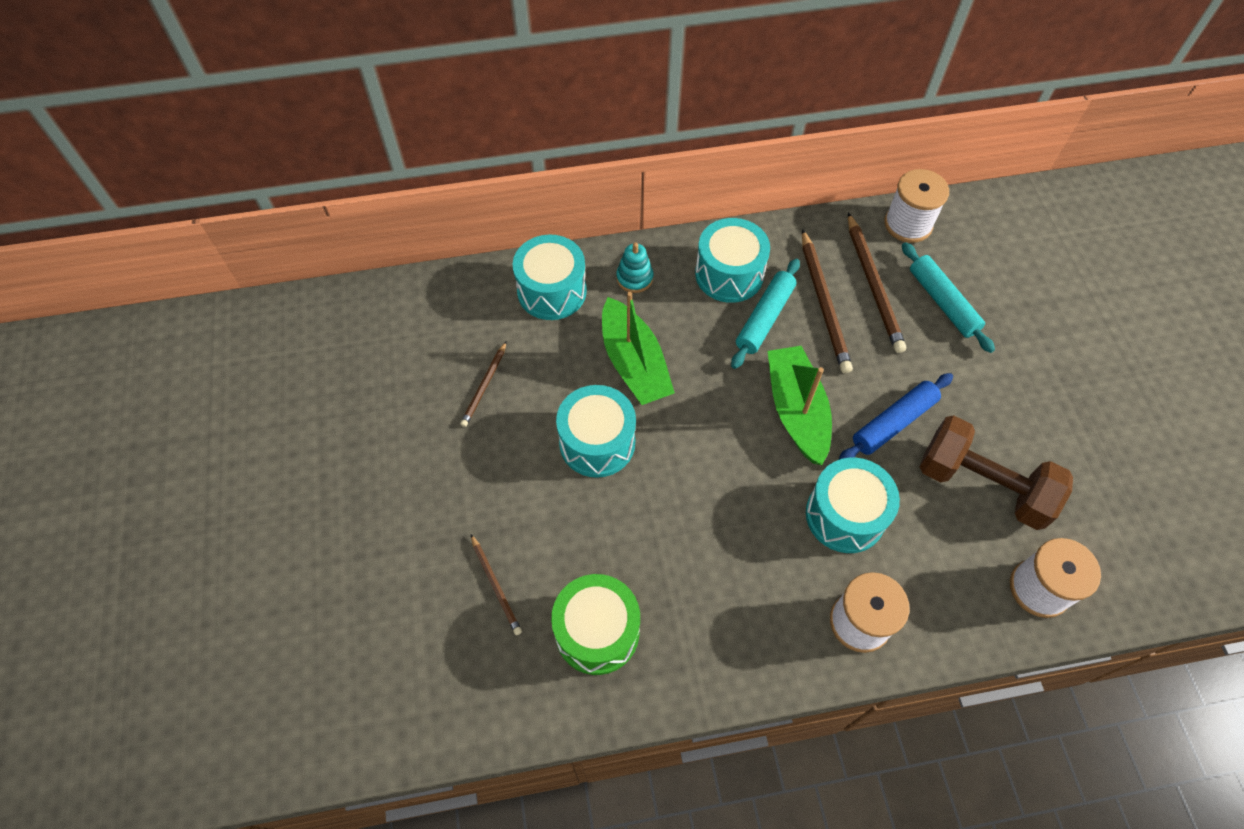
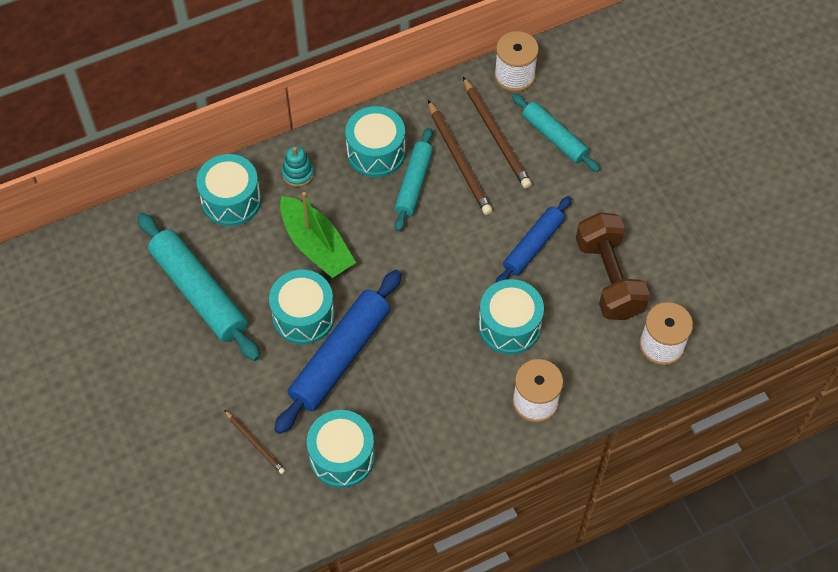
camera: 15 degrees left, 0 degrees up
(484, 386) = (199, 292): brown pencil -> turquoise rolling pin
(597, 632) = (342, 456): green drum -> turquoise drum
(628, 503) = (340, 357): none -> blue rolling pin
(796, 410) = (455, 253): green boat -> none
(982, 485) = (609, 278): brown dumbbell -> brown dumbbell turned 60 degrees clockwise

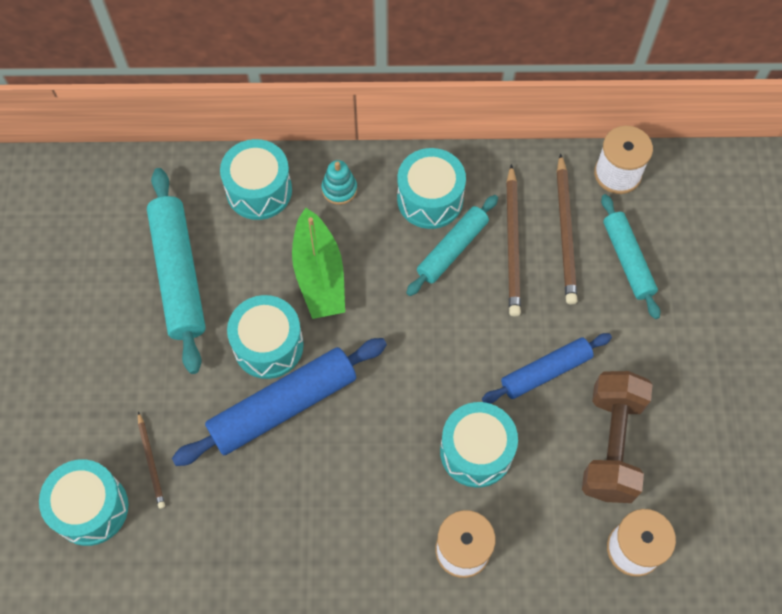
camera: 25 degrees right, 5 degrees up
(342, 456) = (230, 517): turquoise drum -> turquoise drum (91, 508)

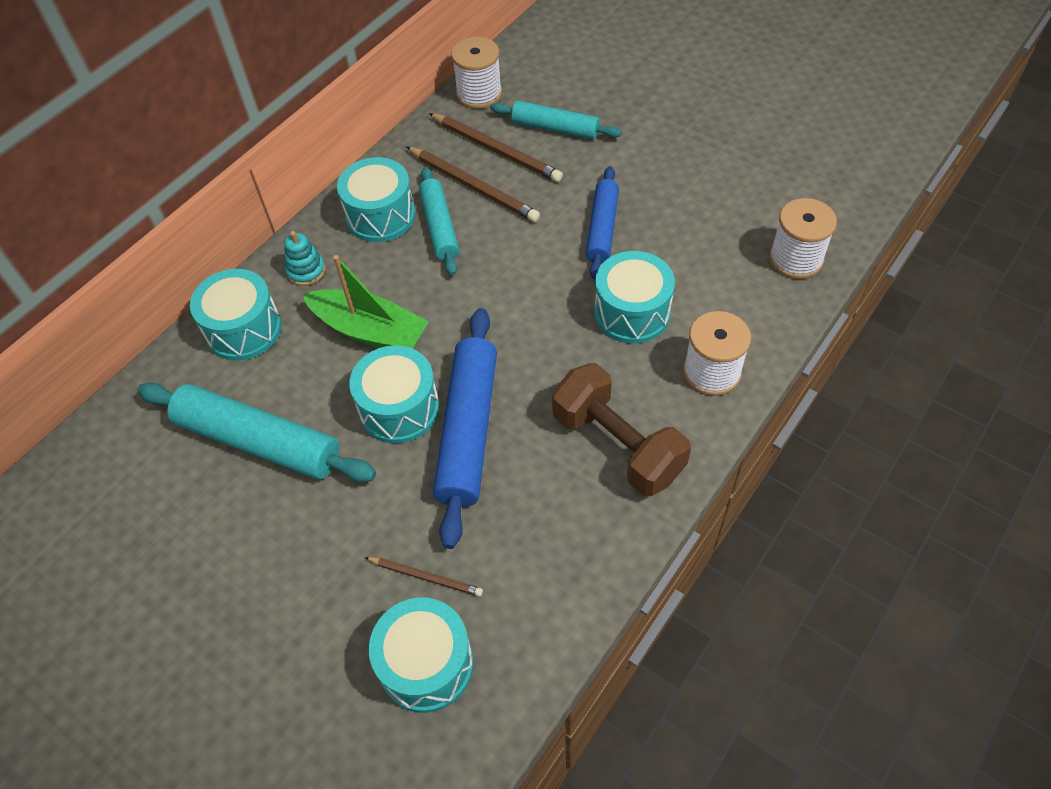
camera: 50 degrees left, 10 degrees down
(611, 445) = (698, 223): brown dumbbell -> brown dumbbell (617, 445)

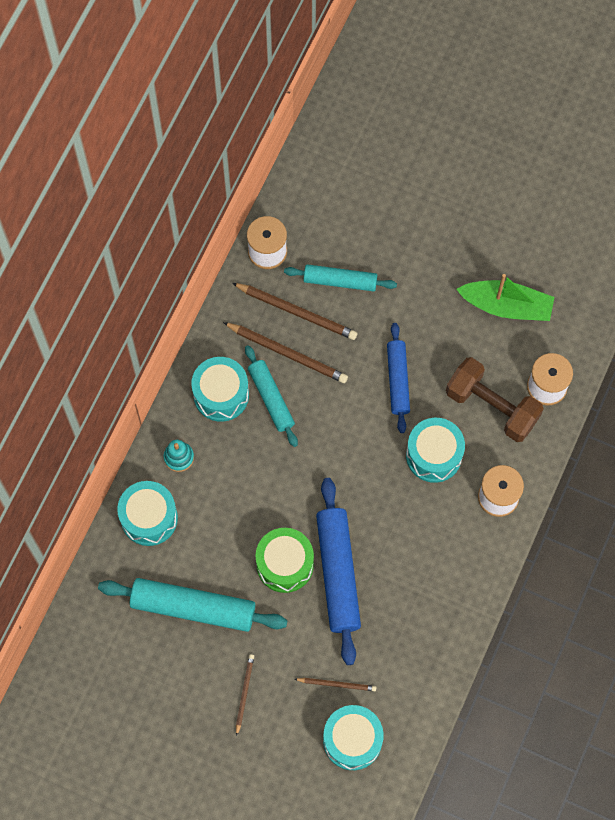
camera: 15 degrees left, 15 degrees up
(288, 565) = (244, 693): none -> brown pencil
(370, 331) = (244, 503): green boat -> green boat (506, 306)
(399, 408) = (285, 564): turquoise drum -> green drum
(617, 445) = (442, 567): brown dumbbell -> brown dumbbell (492, 406)

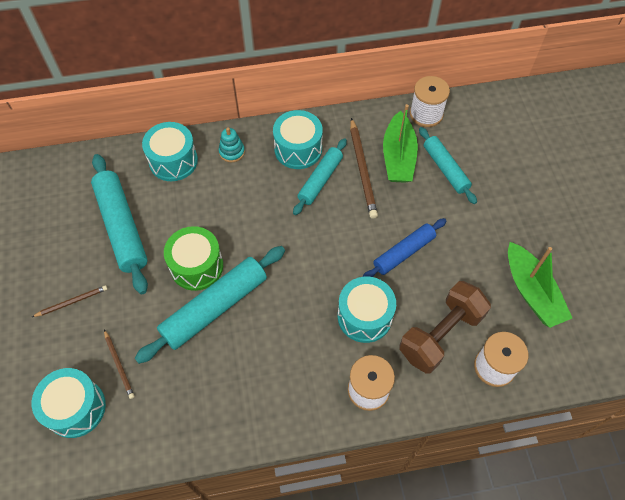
camera: 55 degrees right, 10 degrees down
(297, 312) = (398, 157): brown pencil -> green boat
(338, 573) = (215, 308): blue rolling pin -> turquoise rolling pin
(492, 406) = (440, 334): brown dumbbell -> brown dumbbell turned 45 degrees clockwise

